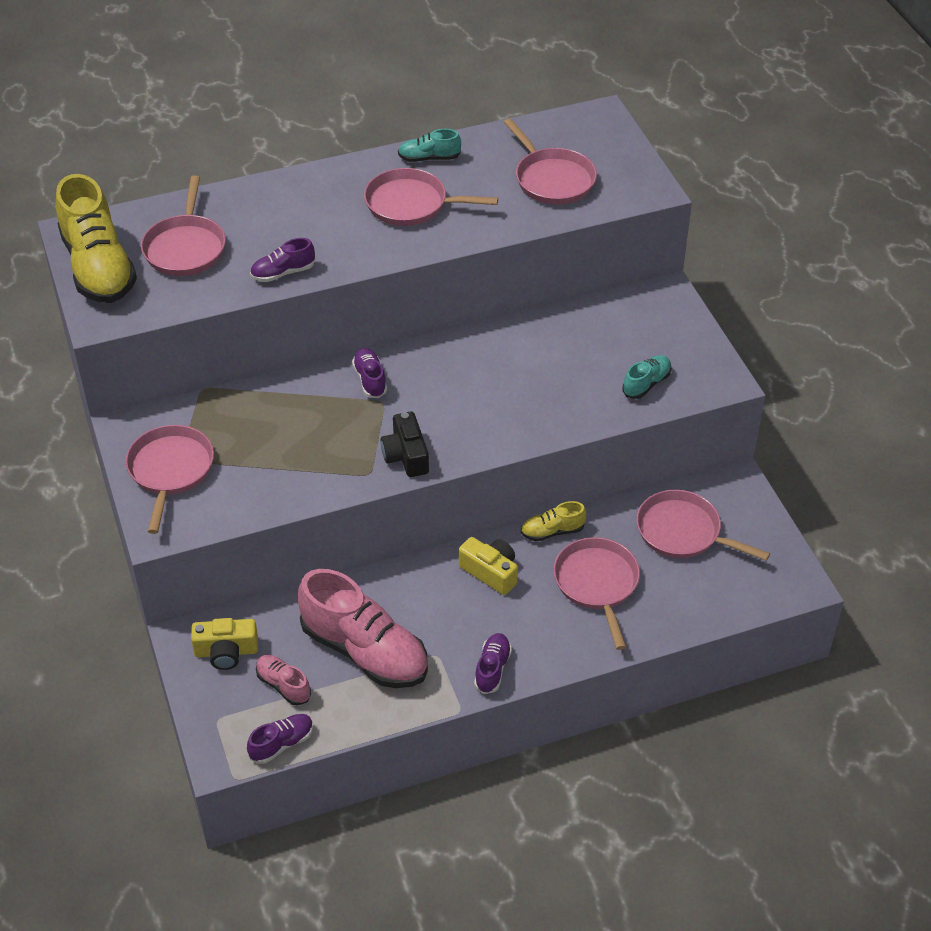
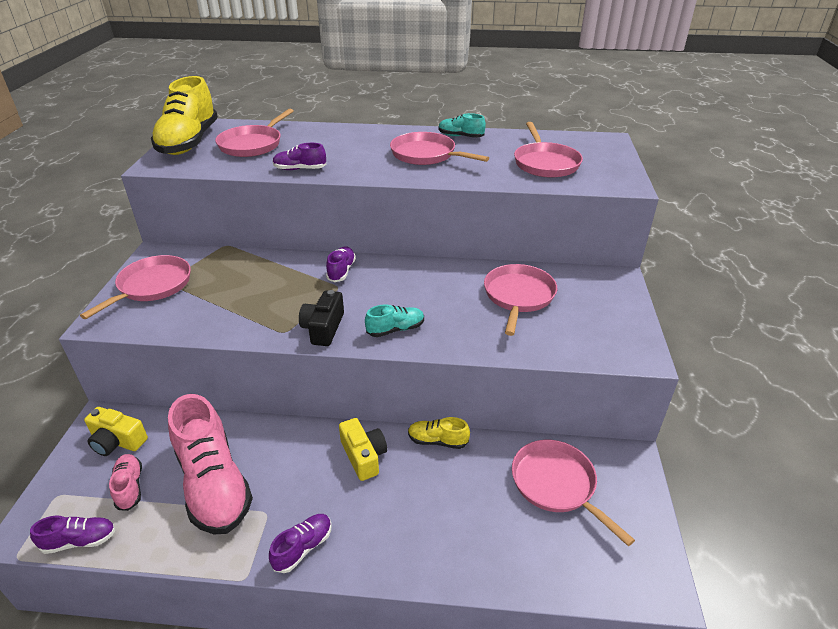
camera: 25 degrees right, 10 degrees down
(597, 584) = (449, 503): pink pan -> pink pan (518, 296)
(646, 383) = (564, 336): turquoise shoe -> turquoise shoe (395, 329)

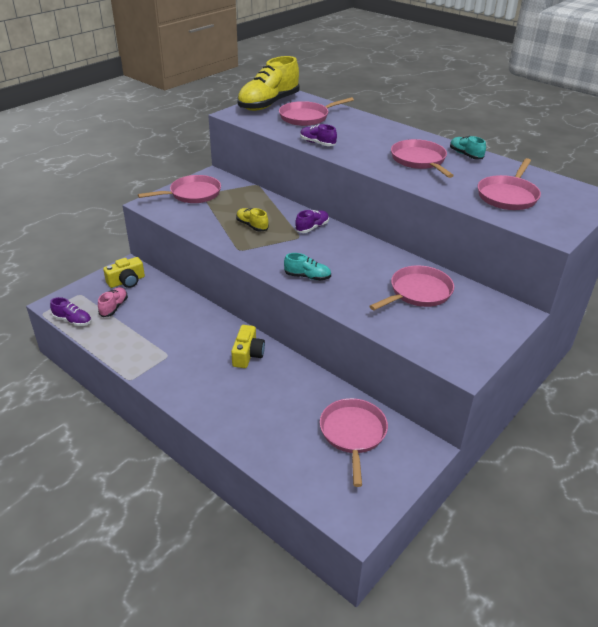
camera: 35 degrees right, 0 degrees up
(117, 441) = (126, 281): yellow camera -> yellow camera turned 90 degrees counterclockwise
(214, 484) = (154, 327): pink shoe -> none
(303, 547) = (170, 382): purple shoe -> none
(323, 328) = (264, 257): black camera -> none
(437, 441) = (301, 369): yellow shoe -> yellow shoe (252, 226)

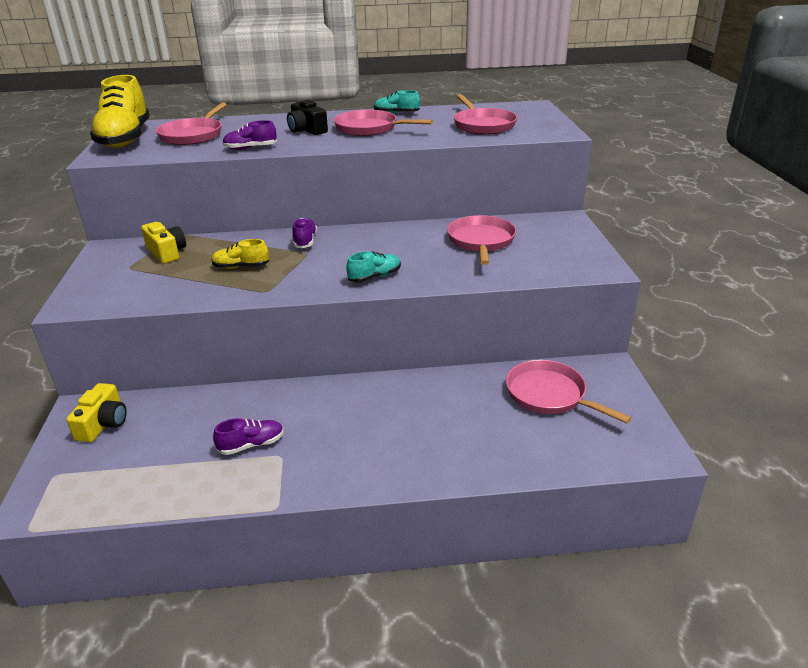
camera: 45 degrees left, 5 degrees down
(73, 321) = (93, 506): purple shoe -> purple shoe (251, 445)
(114, 307) = (131, 457): pink shoe -> none
(192, 194) = (114, 273): pink pan -> none
(248, 354) = (362, 399): yellow camera -> yellow camera (167, 252)
(377, 143) = (307, 130): none -> black camera

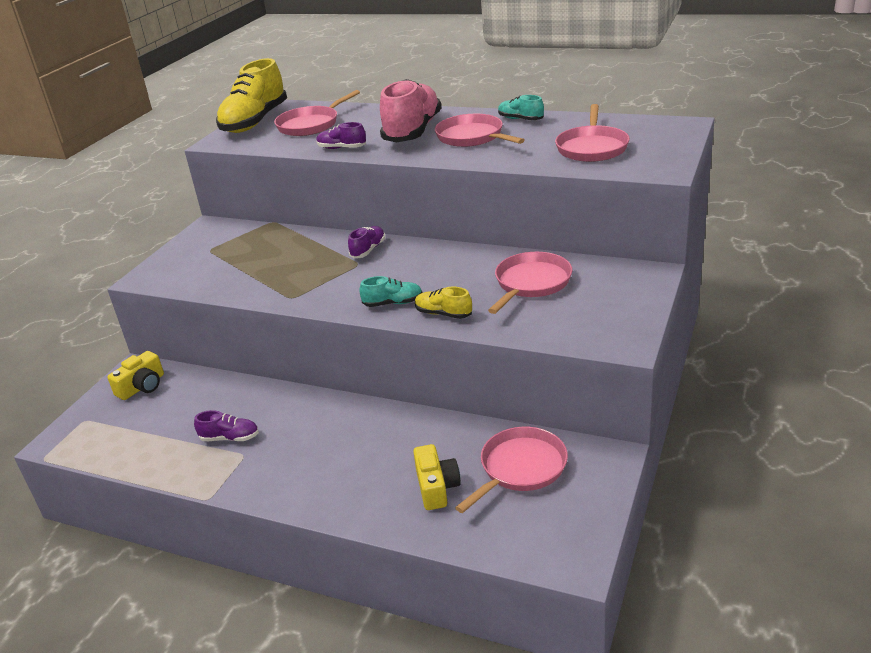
camera: 30 degrees right, 0 degrees up
(167, 252) = (248, 240): yellow camera -> yellow camera (436, 487)
(241, 267) = (292, 267): yellow shoe -> yellow shoe (443, 314)
(307, 130) = (412, 131): black camera -> pink shoe
(549, 395) = (520, 468): pink pan -> pink pan turned 60 degrees clockwise

